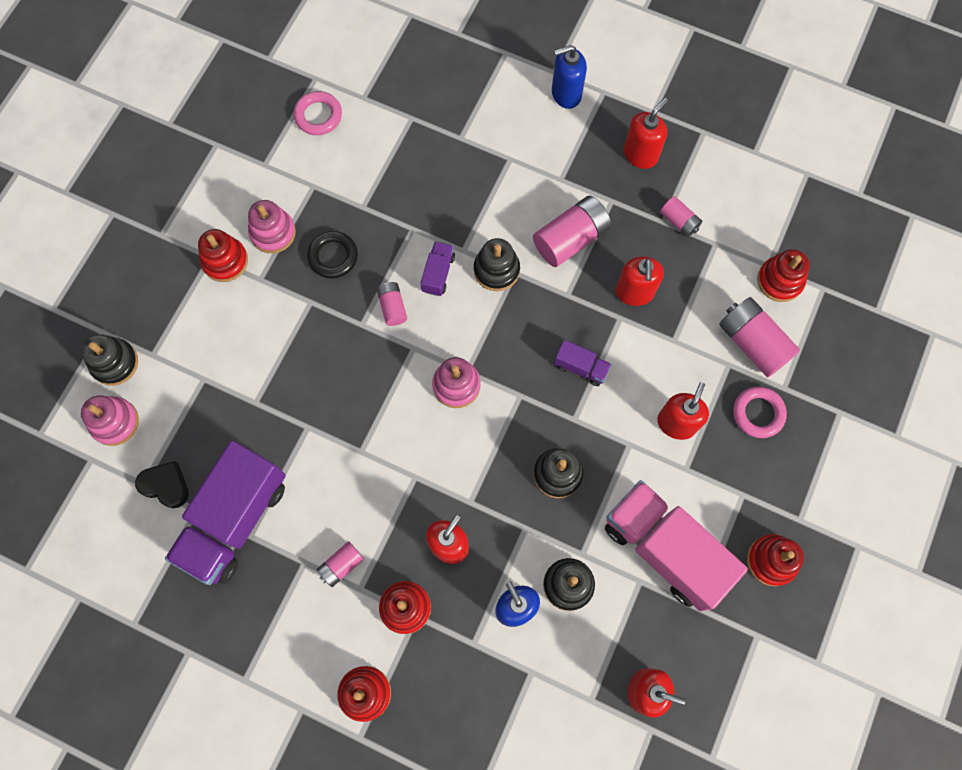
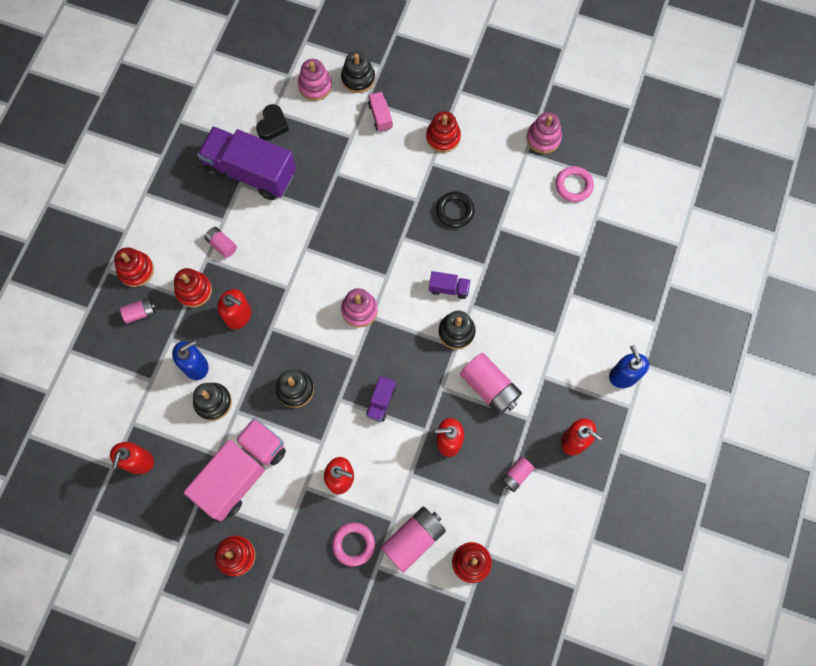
camera: 85 degrees right, 0 degrees up
(179, 338) = (380, 116): none -> pink truck
(273, 233) = (469, 166): pink stacking toy -> pink stacking toy (543, 138)
(392, 307) = (417, 258): pink battery -> pink battery (140, 313)

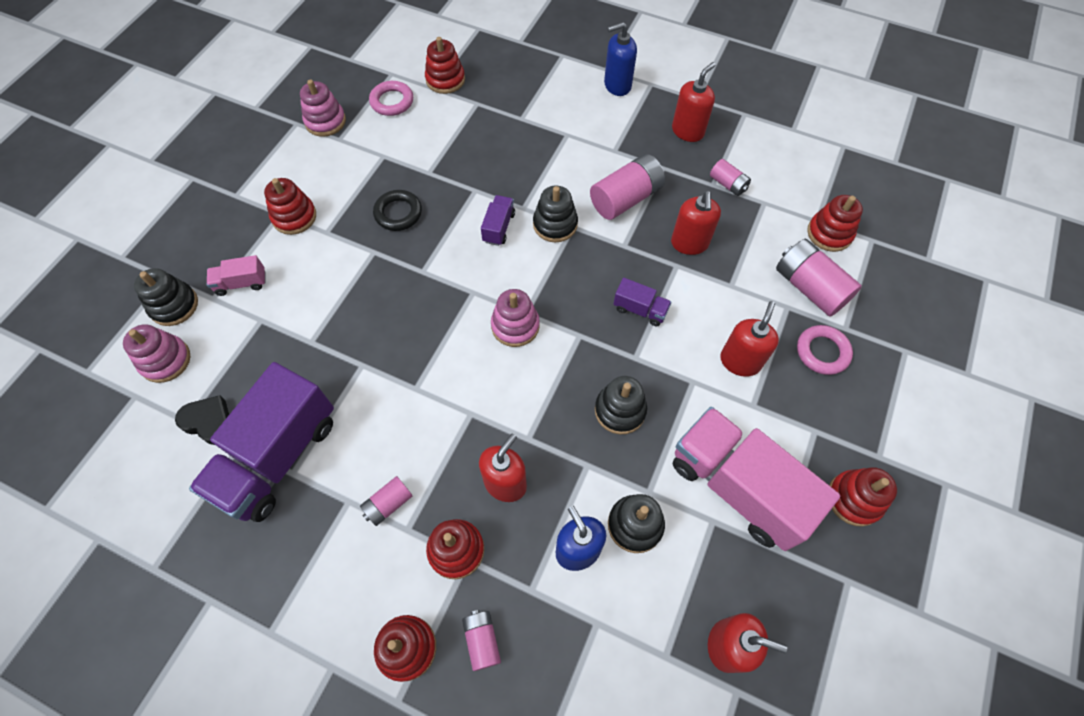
camera: 85 degrees left, 10 degrees down
(606, 225) = (445, 80): none -> red stacking toy

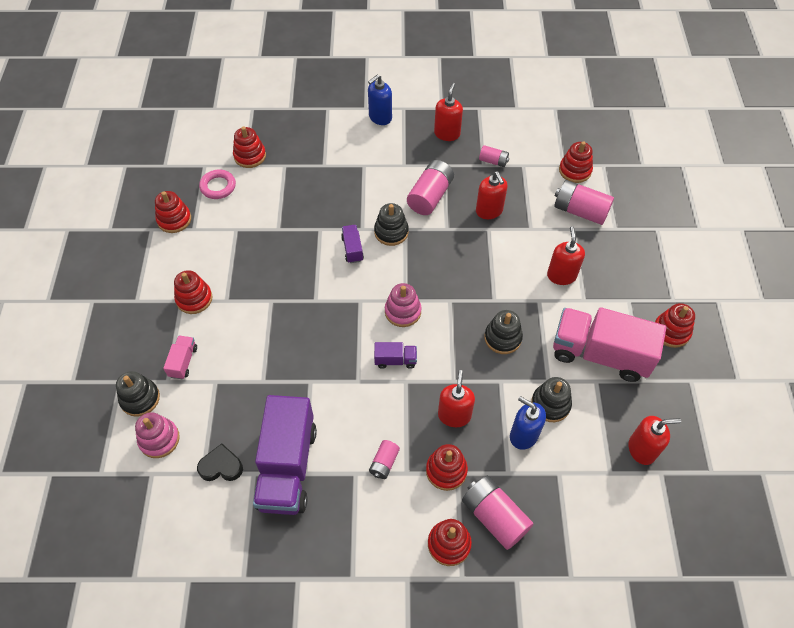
camera: 25 degrees left, 5 degrees down
(241, 283) = (183, 362): pink truck -> pink truck turned 135 degrees clockwise
(325, 121) = (174, 220): pink stacking toy -> red stacking toy
(398, 213) = (273, 266): black ring -> none
(482, 640) = (494, 517): pink battery -> pink battery, size x1.83
(640, 310) = (480, 267): purple truck -> purple truck (395, 360)
(822, 352) = (608, 249): pink ring -> none

